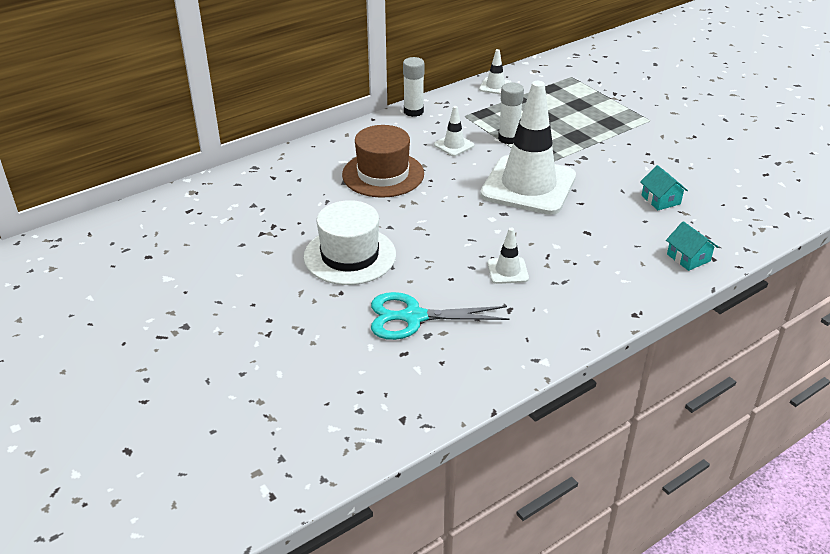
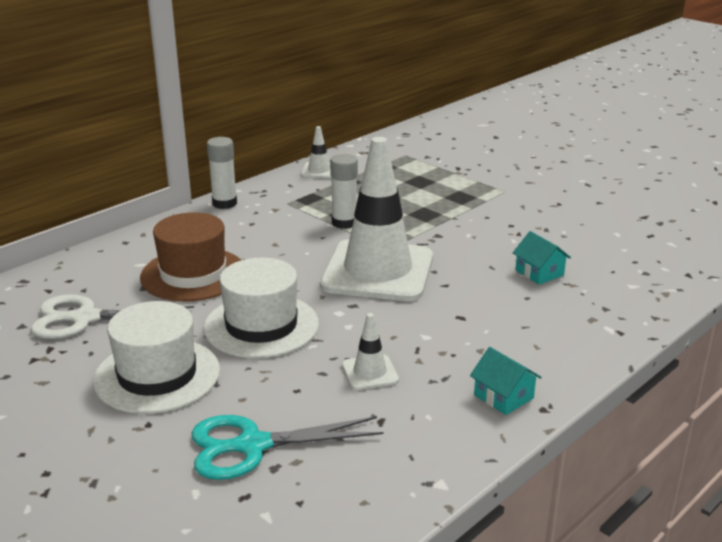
camera: 10 degrees left, 10 degrees down
(300, 204) = (85, 318): none -> white scissors
(430, 223) = (261, 326): none -> white hat
(454, 145) = (279, 235): white traffic cone -> none
(688, 257) = (590, 334): turquoise house -> turquoise house (503, 396)

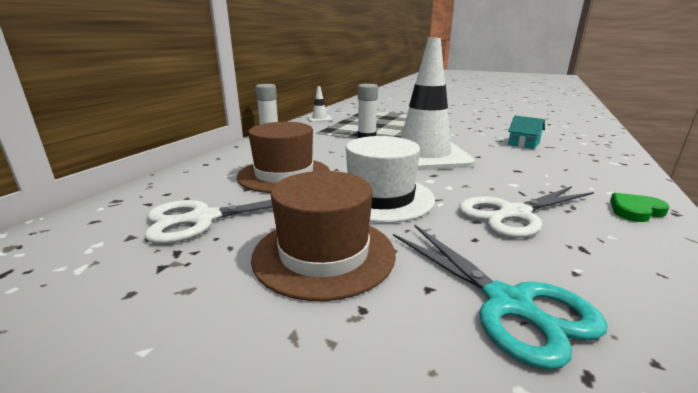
camera: 20 degrees left, 5 degrees down
(157, 375) = (324, 254): white hat -> brown hat
(253, 445) = (508, 304): turquoise scissors -> turquoise scissors turned 90 degrees counterclockwise
(370, 372) = (514, 214): white traffic cone -> white scissors
(503, 396) = (635, 211): turquoise house -> green heart

